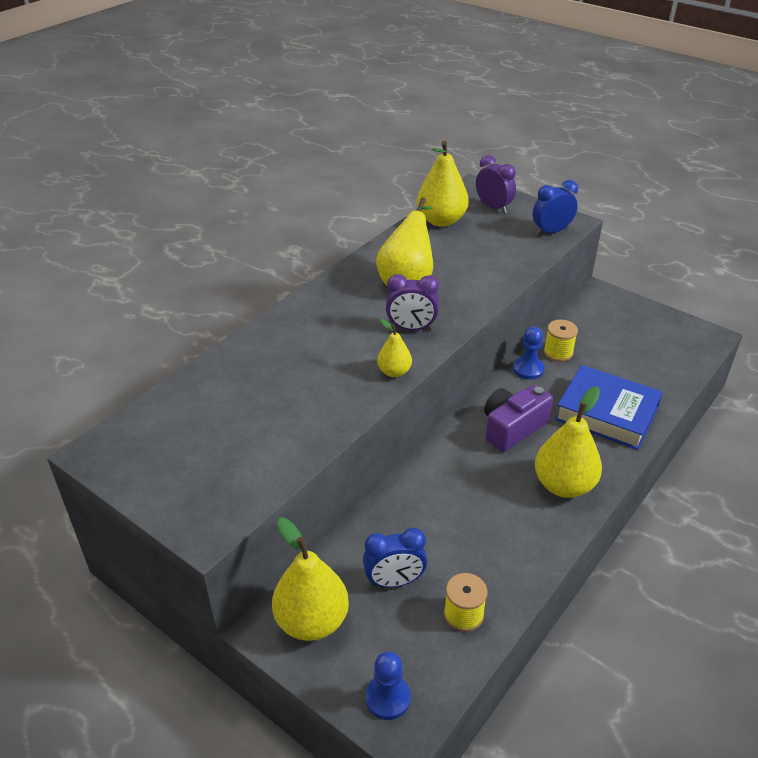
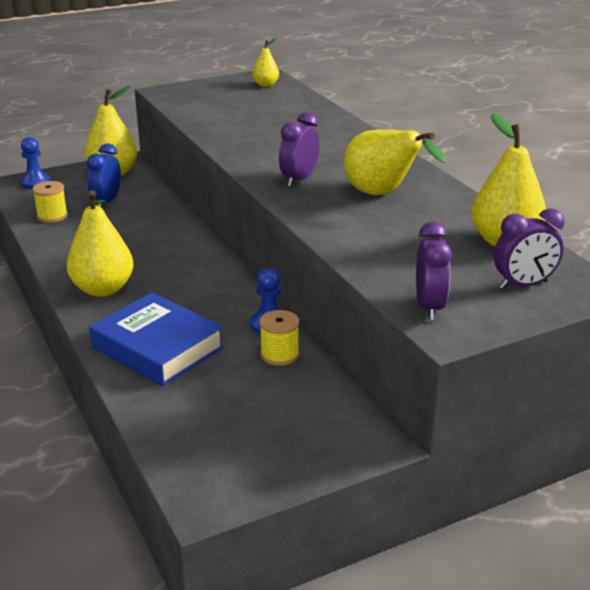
camera: 115 degrees right, 10 degrees down
(394, 372) = (246, 161): yellow pear -> yellow pear (265, 85)
(512, 428) = (195, 287): purple camera -> none
(551, 231) = (429, 307): blue clock -> purple clock
(606, 413) = (157, 347): blue book -> blue book turned 75 degrees clockwise

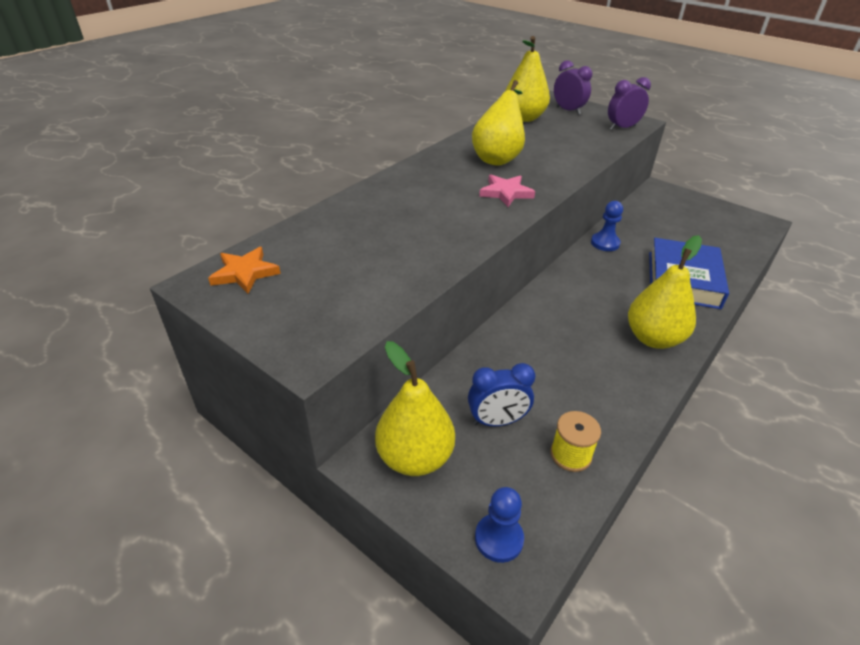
camera: 115 degrees left, 10 degrees up
(265, 85) = (245, 273): yellow pear -> orange star
(279, 355) = (630, 231): yellow spool -> none
(299, 179) = (506, 193): purple clock -> pink star

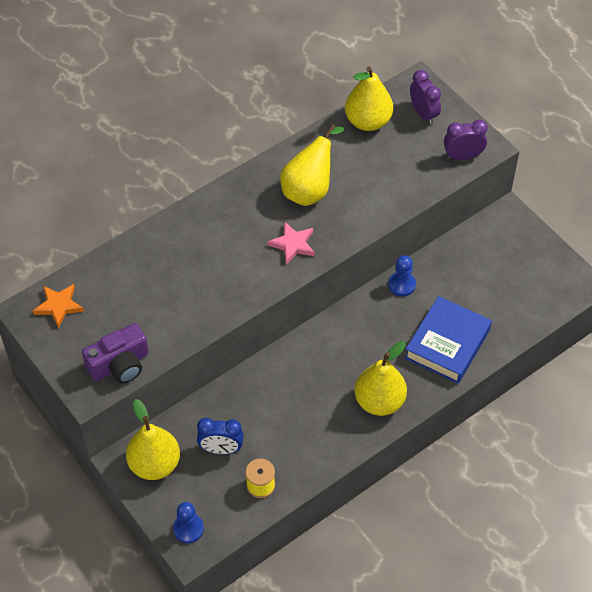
camera: 15 degrees right, 15 degrees up
(345, 319) = (120, 365): none -> purple camera

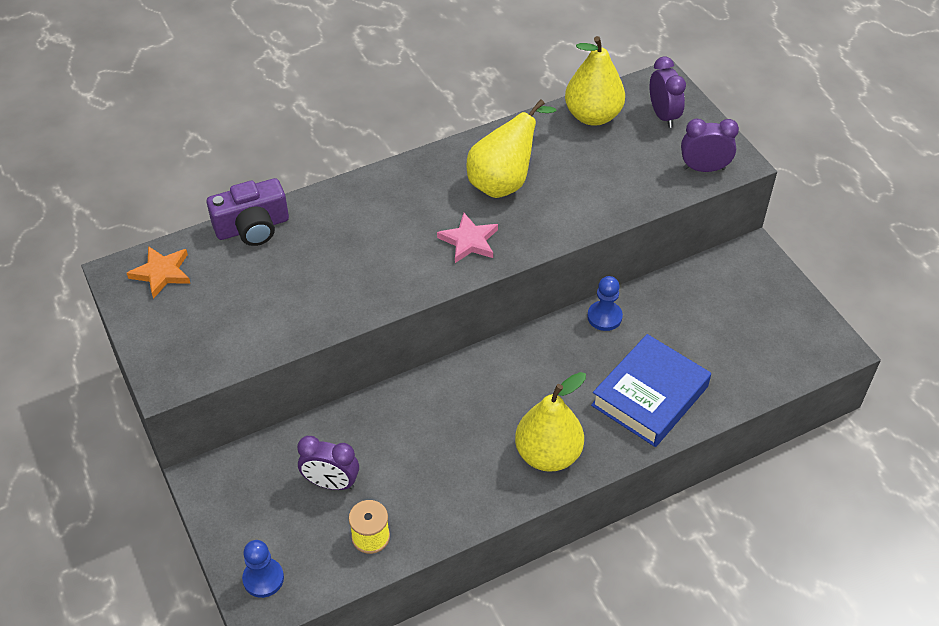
camera: 10 degrees right, 5 degrees down
(120, 365) = (215, 352): purple camera -> purple camera (252, 227)
(154, 464) = (242, 489): yellow pear -> none
(221, 449) = (331, 483): blue clock -> purple clock

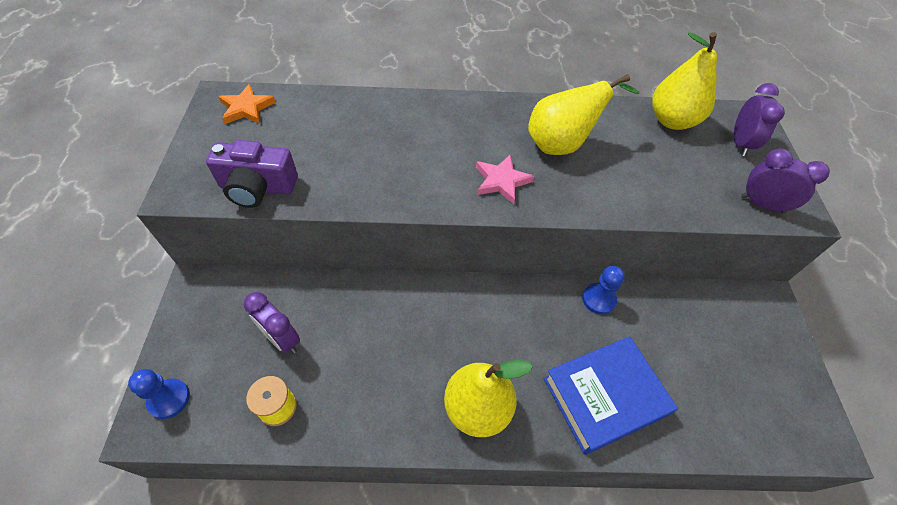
camera: 25 degrees right, 5 degrees up
(252, 227) = (337, 101): purple camera -> purple camera (257, 187)

